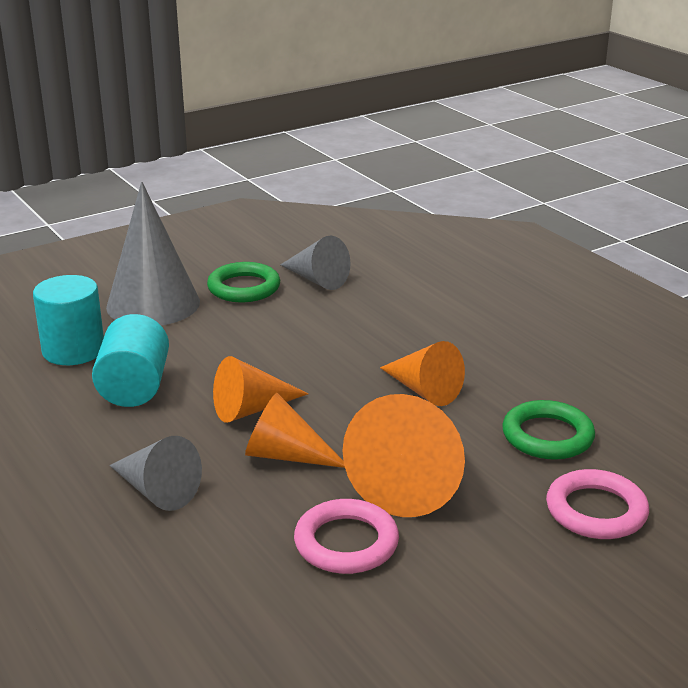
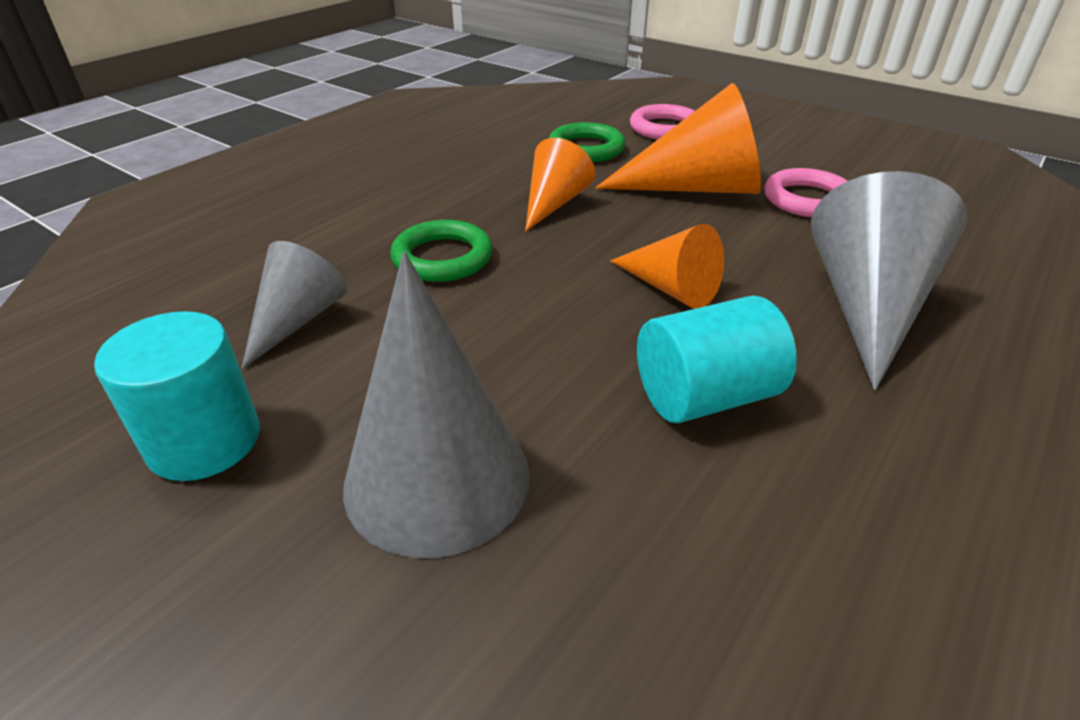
camera: 110 degrees left, 10 degrees up
(73, 350) = (659, 519): turquoise cylinder -> turquoise cylinder (204, 441)
(157, 491) = (866, 306): grey cone -> grey cone, size x1.67
(244, 288) = (341, 385): green ring -> green ring (442, 258)
(286, 455) = (729, 248): orange cone -> none

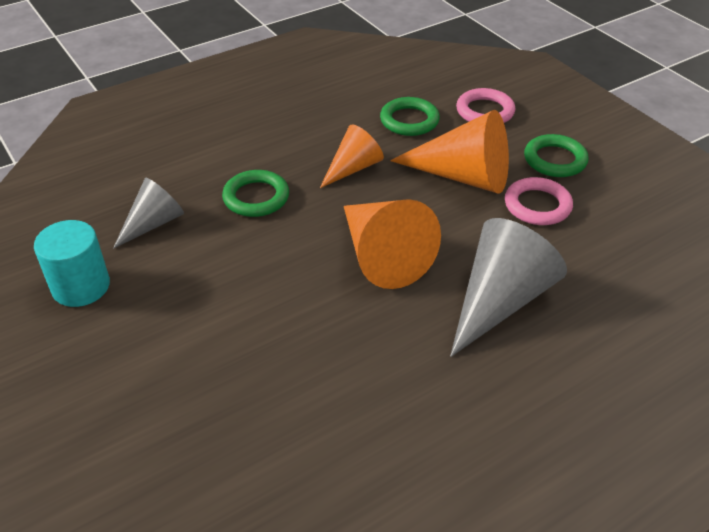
camera: 20 degrees right, 5 degrees up
(437, 478) = (180, 338): grey cone -> none
(670, 288) = (382, 255): orange cone -> orange cone, size x1.67
(705, 396) = (348, 332): turquoise cylinder -> none
(783, 156) = (555, 160): none -> green ring

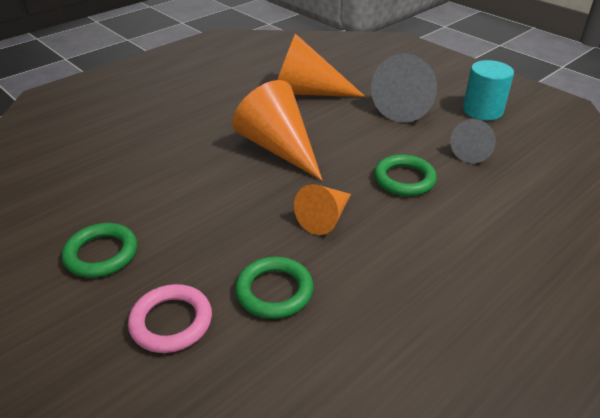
camera: 170 degrees right, 5 degrees down
(463, 176) = (209, 222): orange cone -> orange cone (306, 92)
(499, 300) = (189, 130): grey cone -> grey cone (407, 105)
(537, 205) = (139, 200): pink ring -> none

